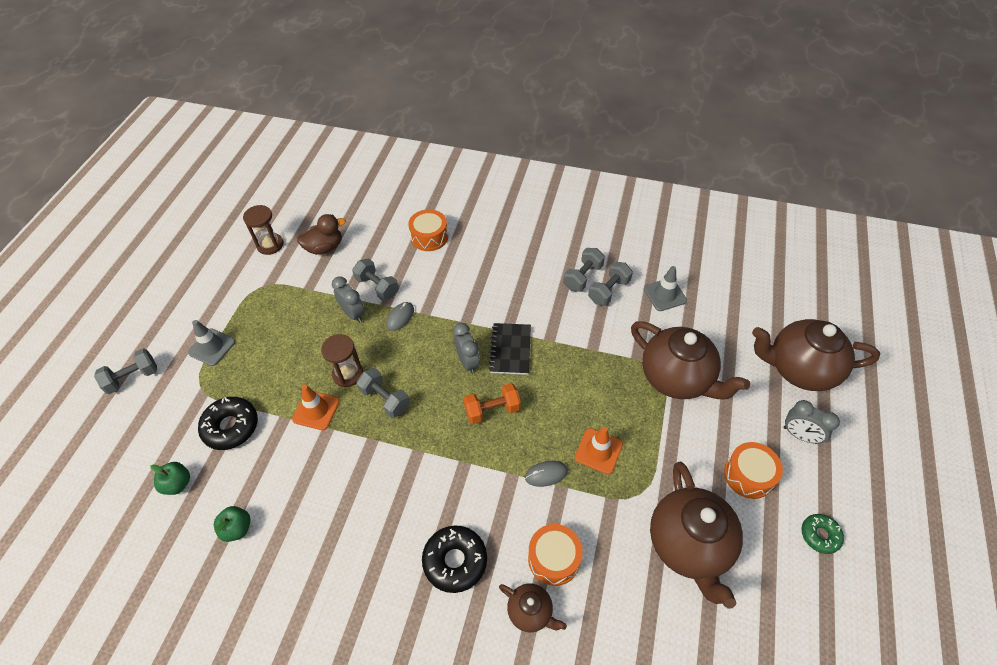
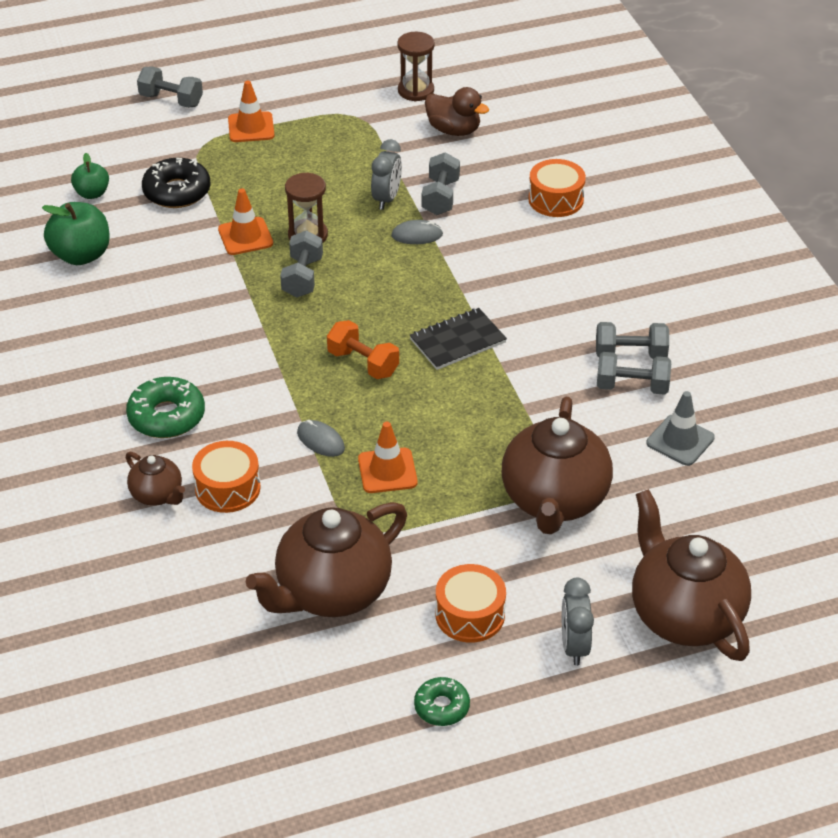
camera: 55 degrees right, 10 degrees down
(212, 347) = (251, 127): grey traffic cone -> orange traffic cone
(237, 528) = (81, 255): green apple -> green apple, size x1.66
(455, 561) = (166, 416): black donut -> green donut
(468, 362) = (408, 315): grey clock -> none
(530, 612) = (157, 495): brown teapot -> brown teapot turned 45 degrees counterclockwise

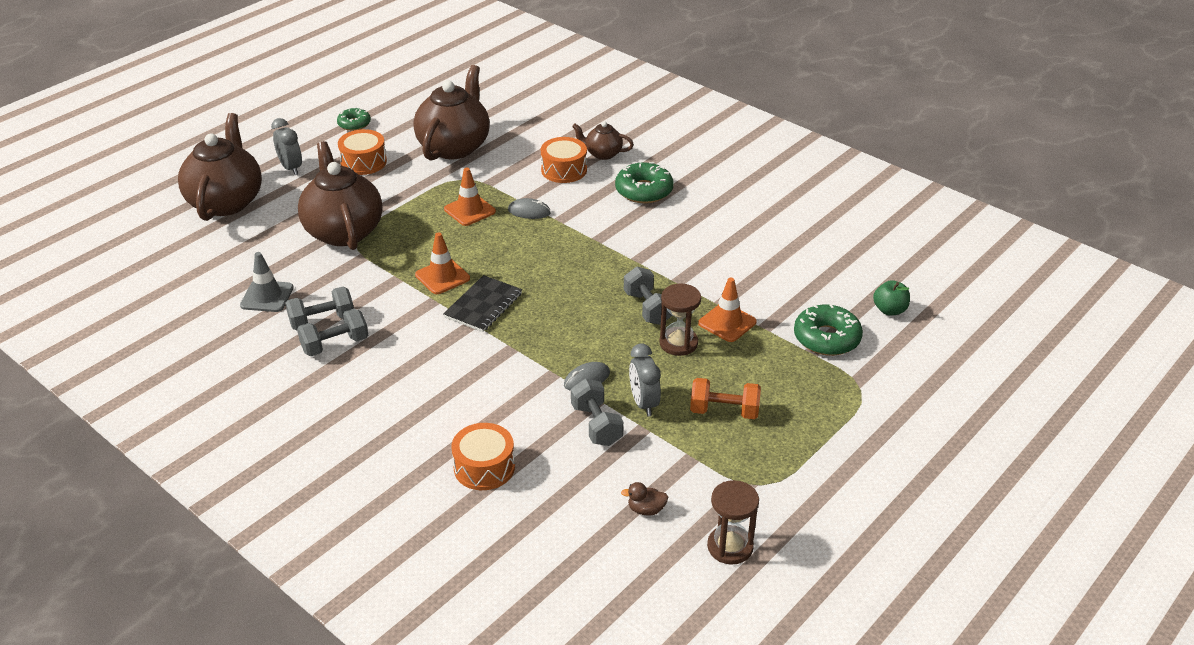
camera: 150 degrees right, 5 degrees down
(81, 255) = (831, 262): green apple -> none
(171, 100) = (948, 426): grey dumbbell -> none
(177, 192) = (826, 338): black donut -> green donut
(251, 127) = (841, 427): orange traffic cone -> orange traffic cone (442, 277)
(363, 363) = (542, 265): orange dumbbell -> orange dumbbell (724, 411)
(454, 130) = (646, 509): brown duck -> brown duck, size x0.56
(684, 615) = (226, 202): brown teapot -> brown teapot turned 120 degrees counterclockwise

